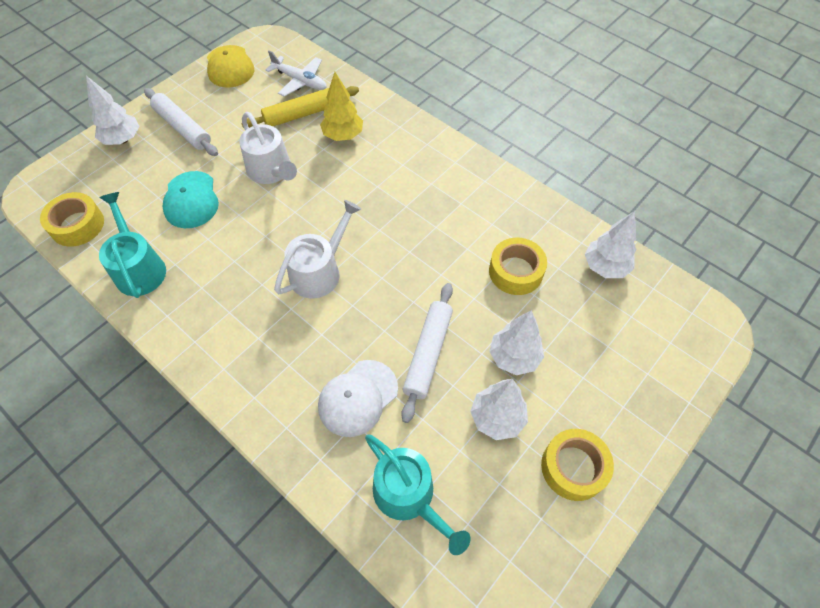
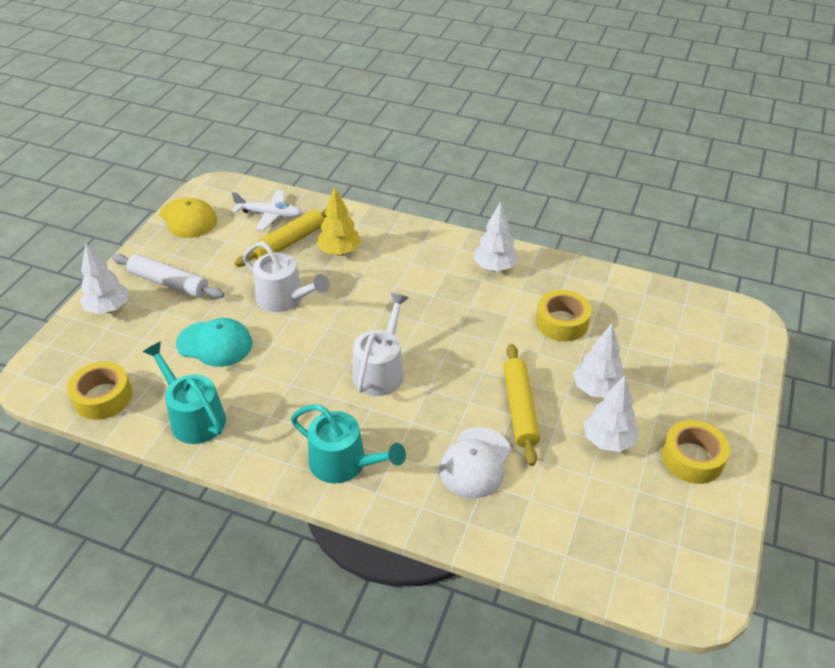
camera: 20 degrees left, 15 degrees down
(191, 200) = (215, 344): turquoise cap -> turquoise cap turned 45 degrees counterclockwise
(408, 495) = (564, 525): turquoise watering can -> turquoise watering can (343, 463)
(428, 354) = (520, 409): white rolling pin -> yellow rolling pin
(605, 267) = (636, 298): white tree -> white tree (494, 267)

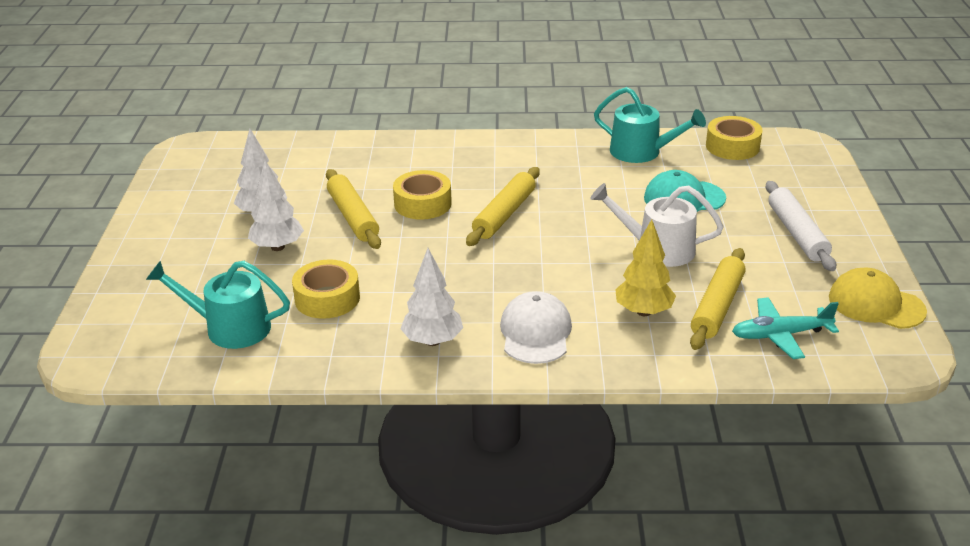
camera: 160 degrees right, 10 degrees down
(108, 309) = (823, 200): white tree -> none
(169, 283) = (797, 233): white rolling pin -> white rolling pin turned 75 degrees clockwise
(270, 215) = (780, 335): white plane -> turquoise plane
(343, 463) = (491, 154): turquoise watering can -> turquoise watering can (230, 328)
(380, 370) = (504, 214): white watering can -> yellow rolling pin
(475, 463) = (380, 176): white cap -> white cap (535, 332)
(692, 458) = (181, 218): yellow tape -> yellow tape (422, 204)

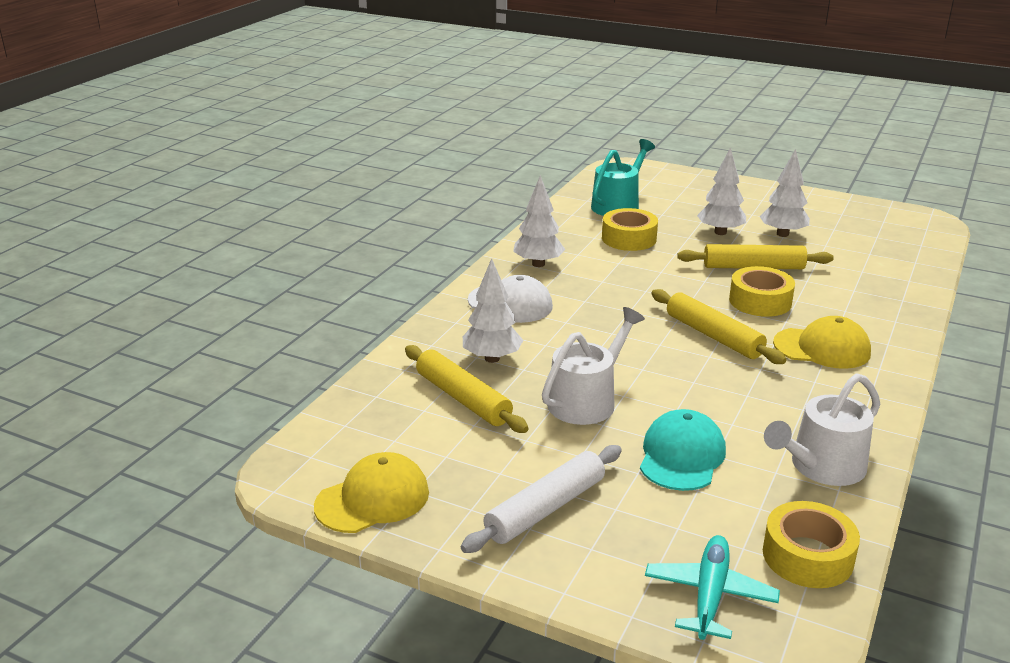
camera: 115 degrees right, 5 degrees down
(484, 169) = (822, 348): none -> yellow cap
(641, 152) = (822, 467): turquoise watering can -> white watering can
(643, 312) = (492, 358): yellow tree -> white tree
(780, 335) = (390, 416): turquoise plane -> turquoise plane (710, 594)
(797, 233) = (546, 509): white rolling pin -> white rolling pin turned 60 degrees counterclockwise

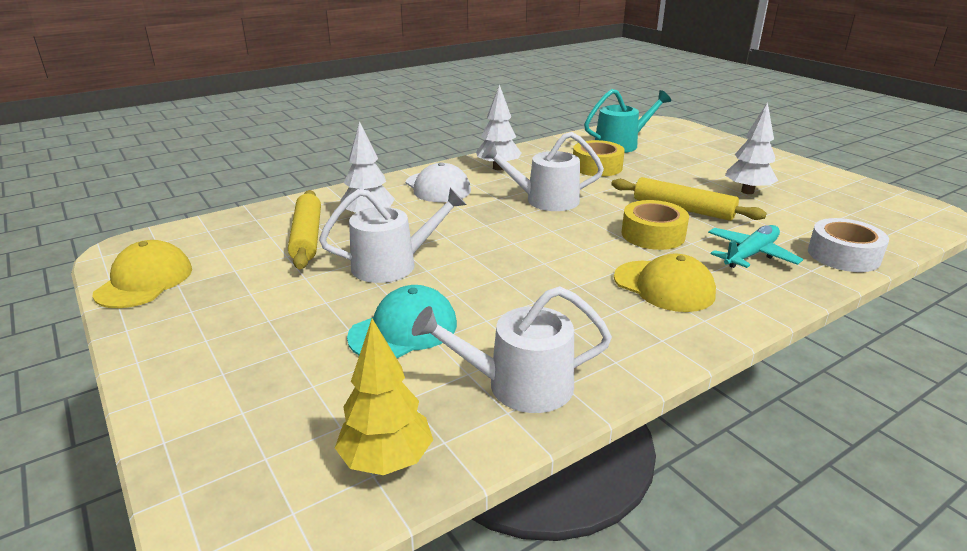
camera: 30 degrees right, 0 degrees up
(373, 499) = (144, 281): yellow cap -> yellow cap turned 75 degrees counterclockwise
(546, 509) = (239, 330): white rolling pin -> none
(630, 290) = (545, 200): none -> white watering can
(710, 594) = (249, 454): turquoise plane -> turquoise plane (750, 254)
(713, 336) = (570, 249): yellow rolling pin -> none
(720, 232) = (686, 178): white tree -> none
(807, 556) = (386, 461): yellow tape -> yellow tree
(910, 280) = (843, 255): none -> white tape

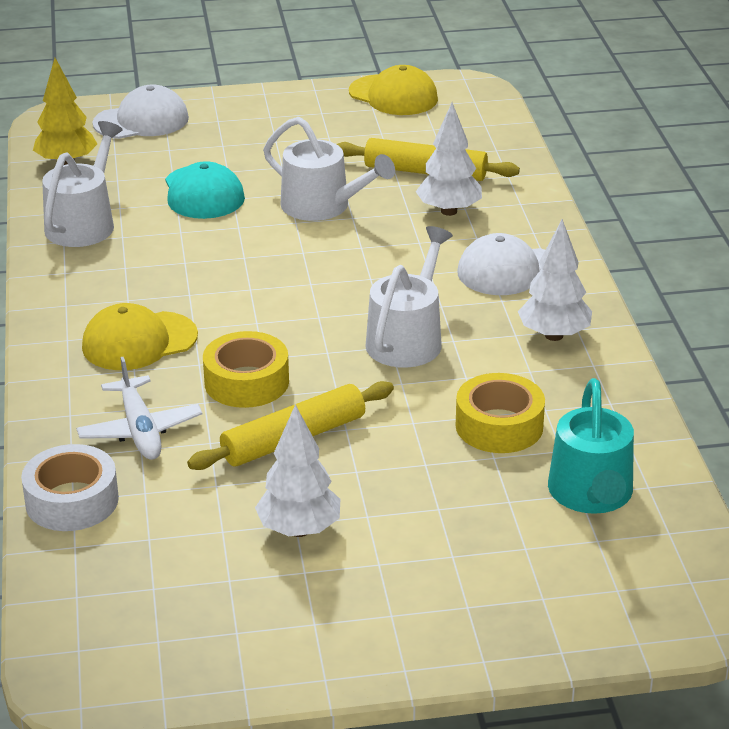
camera: 115 degrees right, 5 degrees up
(235, 437) = (141, 121): none -> white cap
(392, 265) = (322, 206): white watering can -> white watering can turned 60 degrees counterclockwise
(750, 254) = (140, 430): turquoise plane -> white plane

